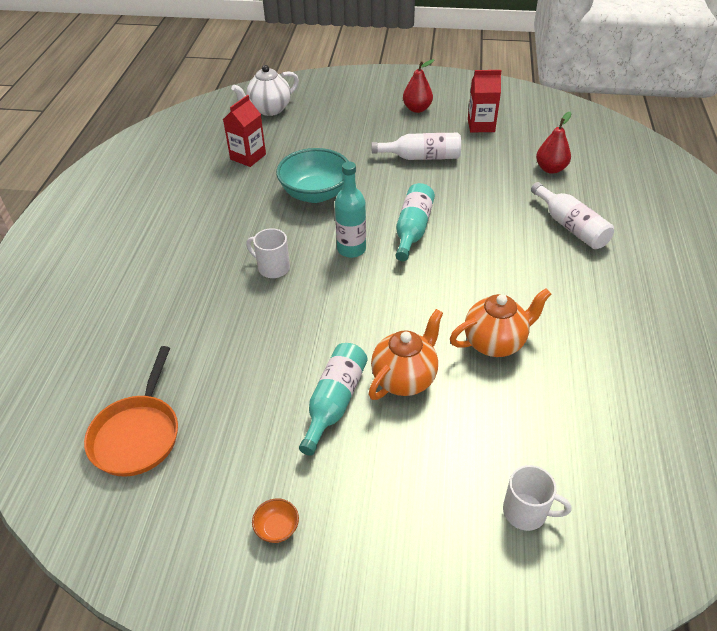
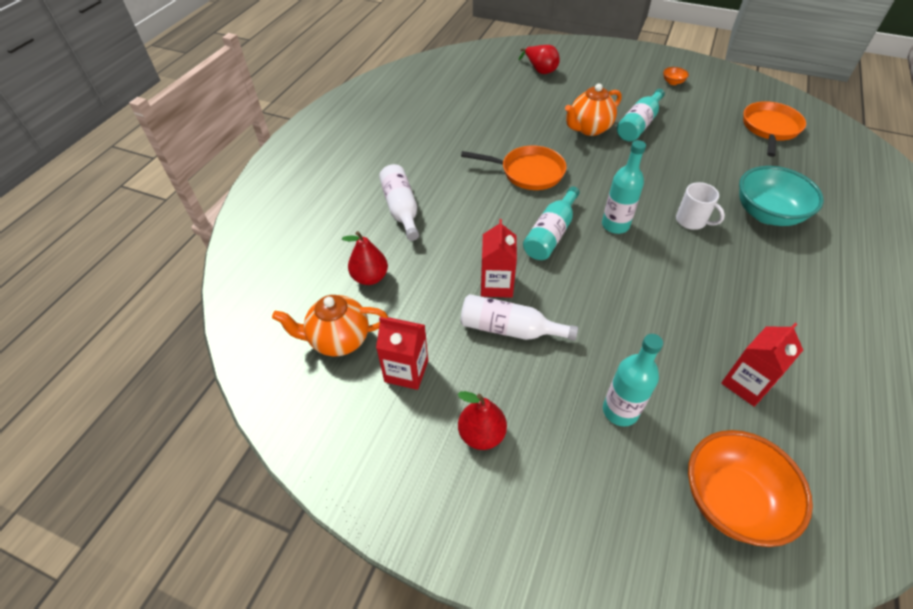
camera: 165 degrees left, 5 degrees up
(269, 109) = (731, 500): white teapot -> orange bowl
(315, 194) = (650, 299): turquoise bowl -> turquoise bowl (767, 214)
(334, 131) = (620, 411): none -> turquoise bottle
(444, 182) = (496, 285): none -> red carton
(461, 293) = (528, 172): none -> orange pan
(495, 342) = (518, 138): orange teapot -> orange teapot (338, 340)
(526, 512) = (540, 70): white mug -> red pear

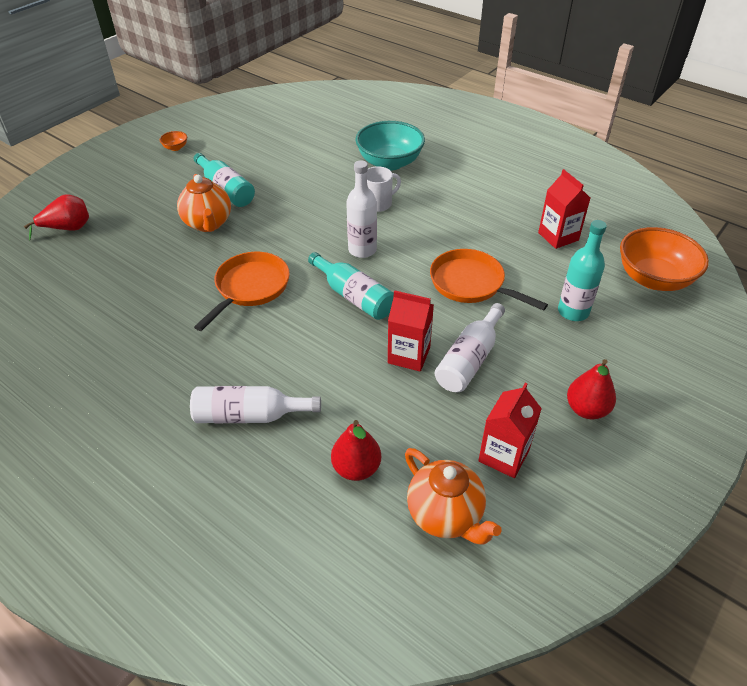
camera: 75 degrees left, 5 degrees down
(338, 340) = (445, 515): orange teapot -> orange teapot turned 45 degrees counterclockwise
(615, 225) = (362, 250): turquoise bottle -> white bottle
(770, 128) = (285, 122): orange pan -> orange pan (471, 284)

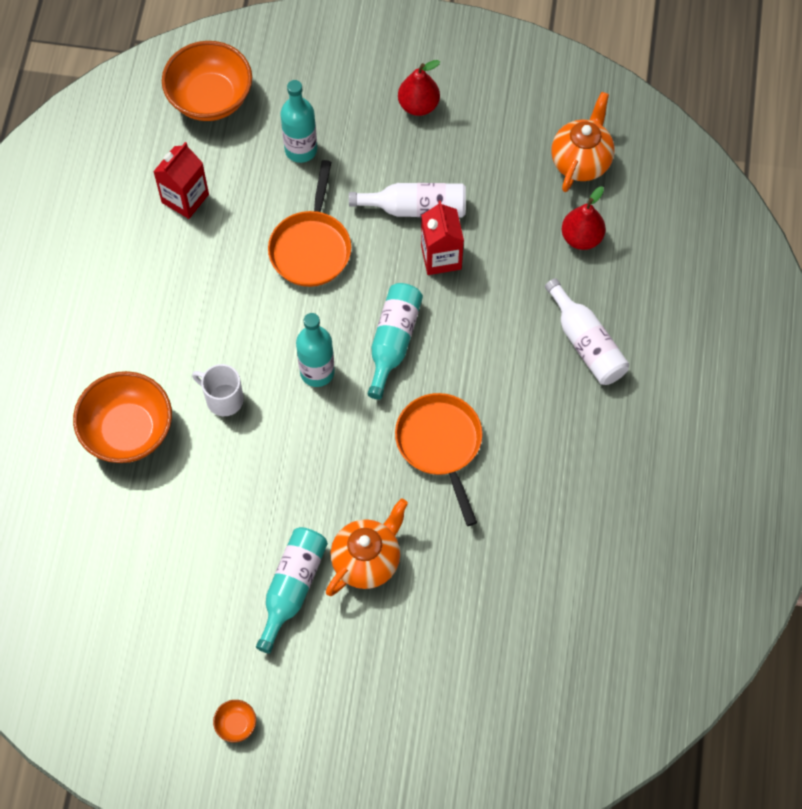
camera: 120 degrees left, 20 degrees up
(68, 229) = (469, 714): red pear -> none
(250, 288) = (440, 444): orange pan -> orange pan turned 75 degrees clockwise
(362, 250) = (317, 372): white bottle -> turquoise bottle
(389, 163) = (128, 431): turquoise bowl -> orange bowl
(504, 455) = (503, 145): red carton -> none

